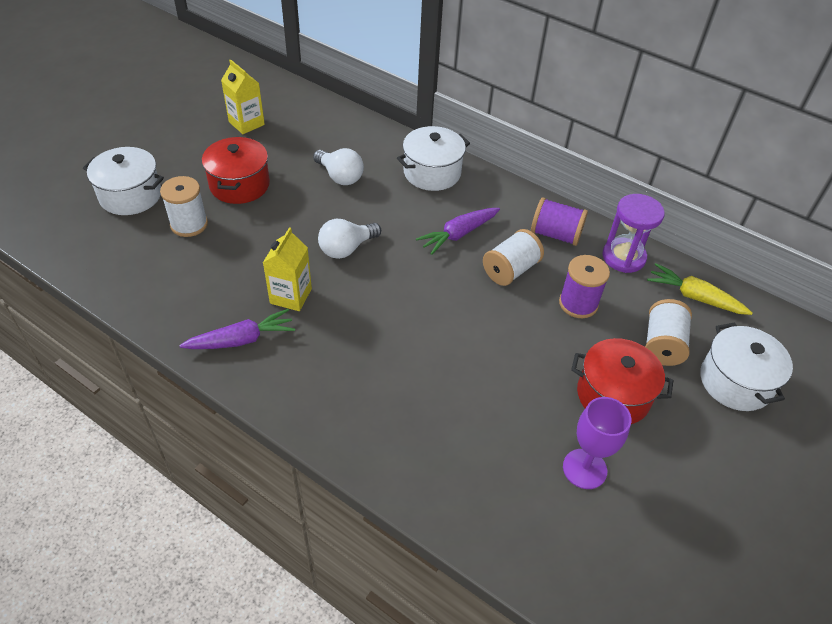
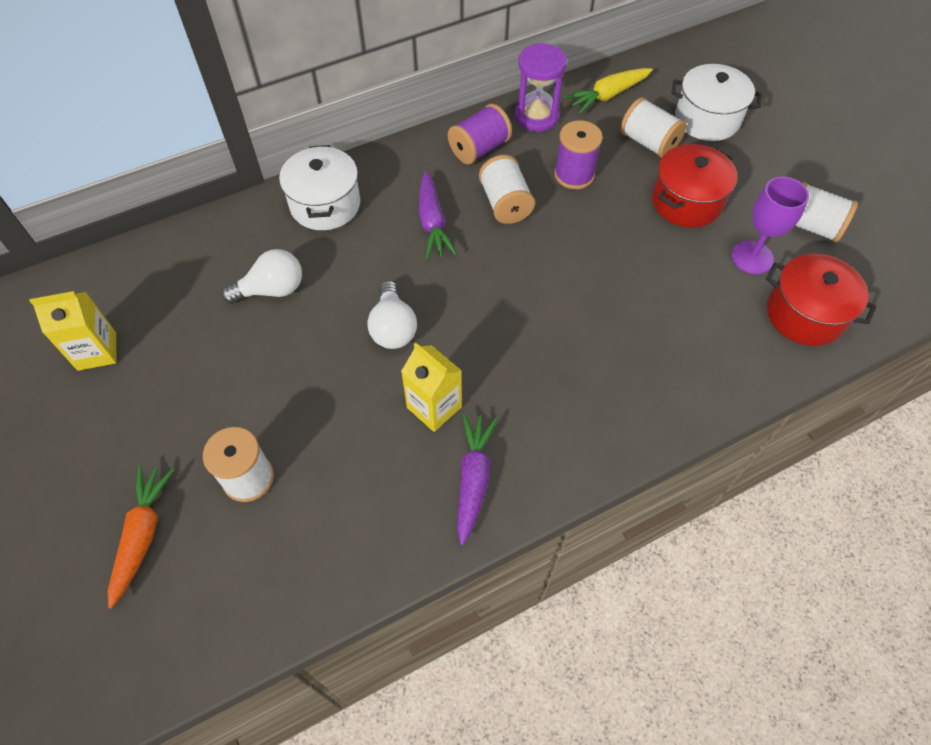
camera: 60 degrees left, 10 degrees up
(130, 195) = (143, 535): white pot -> orange carrot
(239, 185) = (213, 398): red pot -> red pot (805, 314)
(666, 512) = (810, 226): none -> white spool

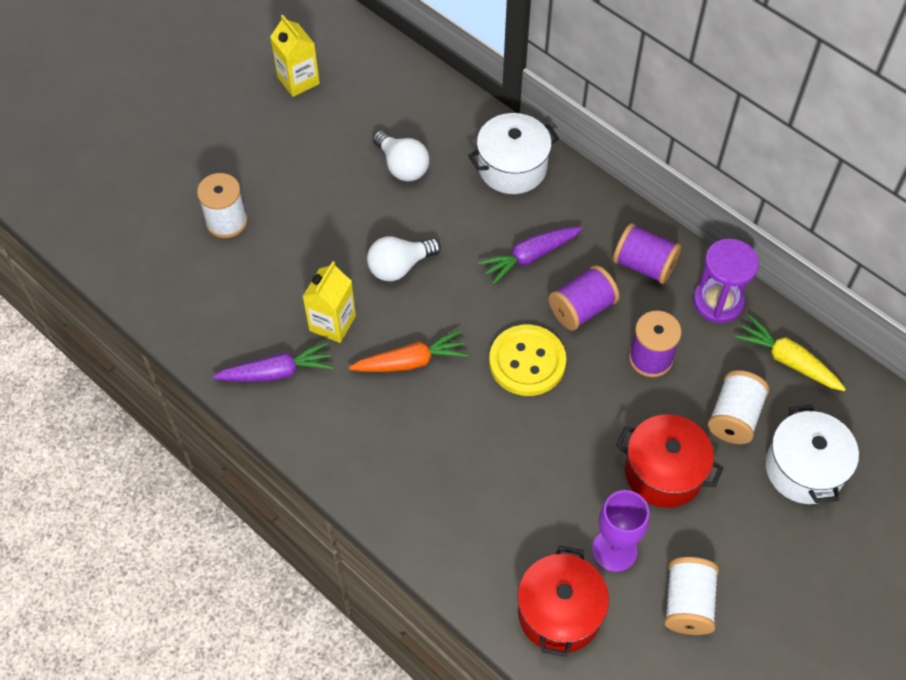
camera: 70 degrees right, 0 degrees up
(143, 535) = (162, 178): orange carrot -> orange carrot (410, 361)
(505, 203) = (582, 309): white spool -> purple spool
(545, 259) = (527, 362): none -> yellow button

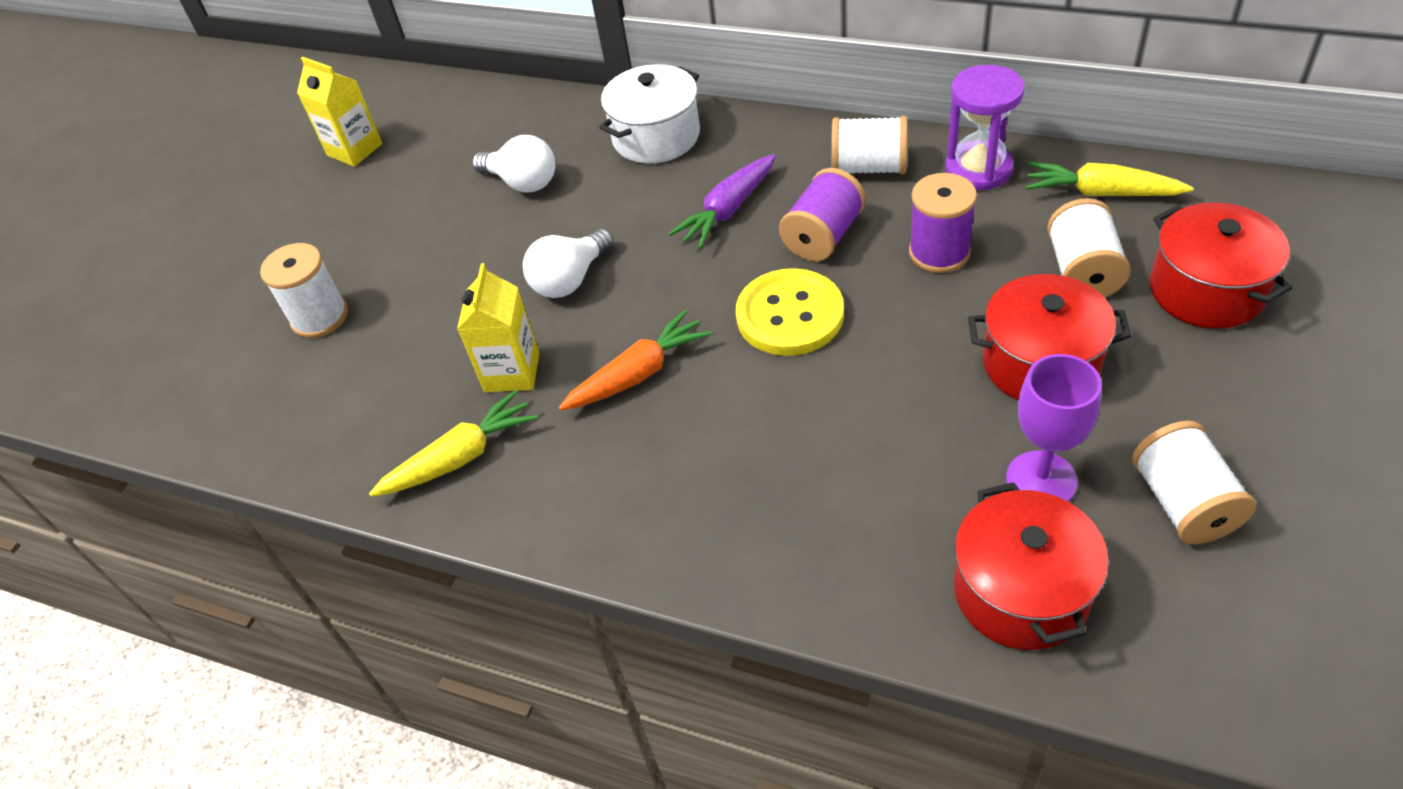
camera: 15 degrees left, 10 degrees down
(277, 372) = (461, 457): purple carrot -> yellow carrot
(644, 265) = (868, 168): purple spool -> white spool
(804, 469) = (1206, 290): white pot -> red pot

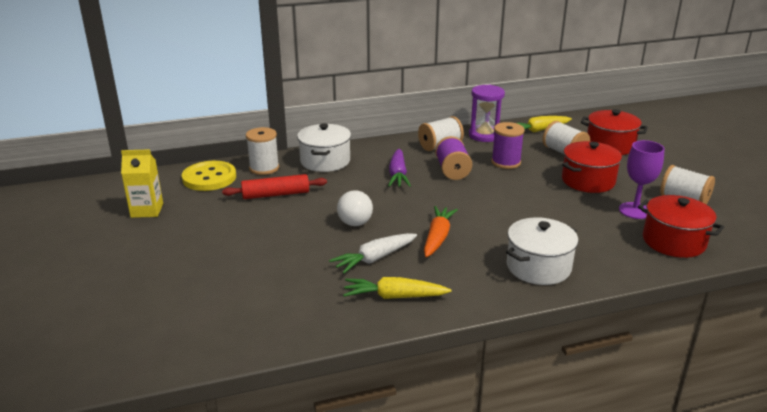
camera: 45 degrees left, 20 degrees down
(320, 317) = (228, 278): white spool -> white spool (264, 168)
(461, 457) = (394, 296): yellow carrot -> yellow carrot turned 105 degrees counterclockwise
(512, 372) = (374, 259): yellow carton -> white carrot
(522, 182) = (275, 194): white light bulb -> red rolling pin
(714, 515) = (538, 267): none -> white pot
(790, 315) = (475, 198): yellow button -> yellow button (209, 178)

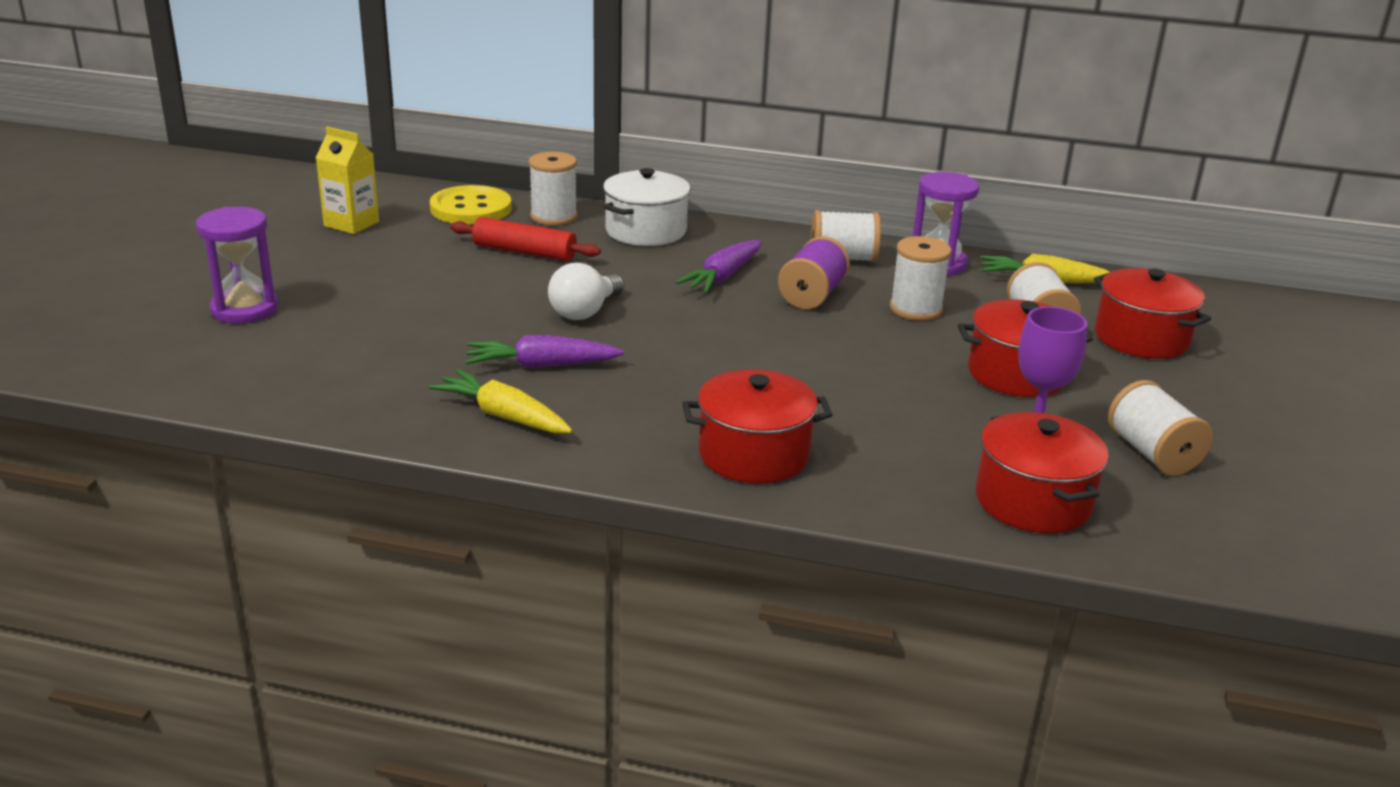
camera: 30 degrees right, 0 degrees up
(151, 290) = (244, 309): none -> purple hourglass
(374, 259) = (541, 365): white carrot -> purple carrot
(438, 237) = (663, 370): orange carrot -> none
(506, 162) = (915, 309): purple spool -> white spool
(538, 267) = (753, 454): white pot -> red pot

